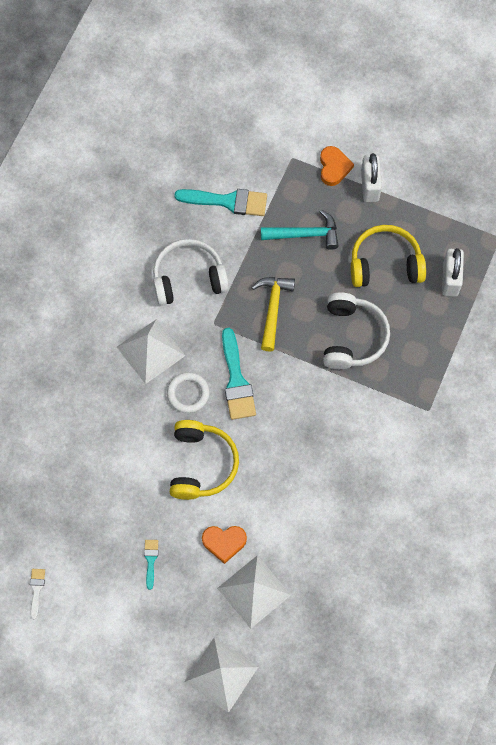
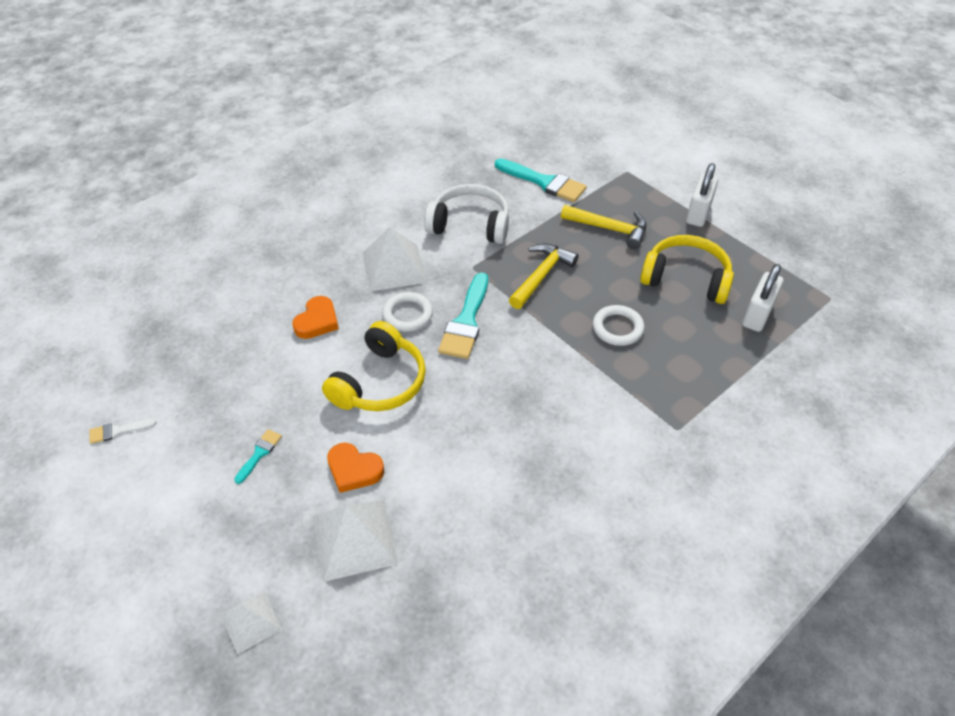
camera: 25 degrees right, 20 degrees down
(36, 590) = (118, 431): white brush -> white brush turned 135 degrees counterclockwise
(221, 674) = (251, 622): white pyramid -> white pyramid, size x0.59
(305, 234) = (609, 229): turquoise hammer -> yellow hammer
(334, 167) = (666, 189): orange heart -> orange heart (317, 321)
(352, 337) = (617, 328): white headphones -> white ring

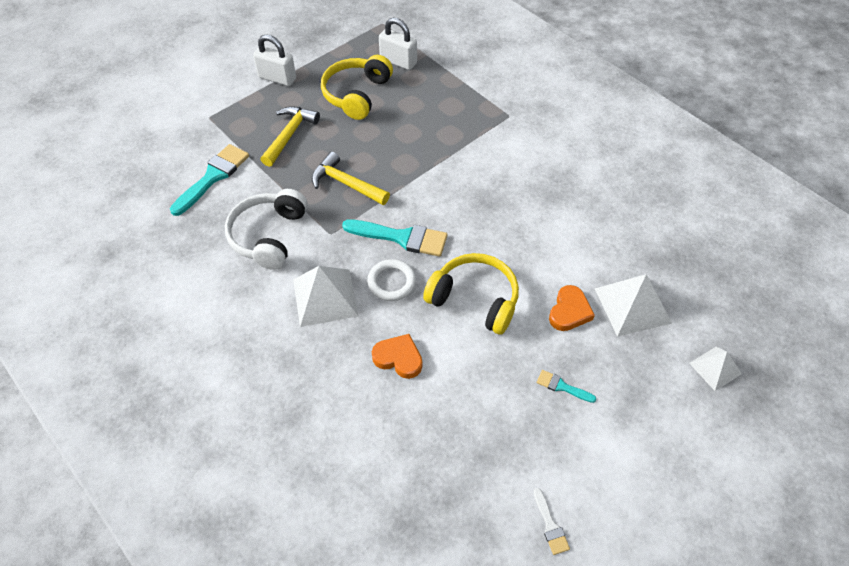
camera: 90 degrees left, 5 degrees up
(617, 328) = (411, 139): white ring -> none

